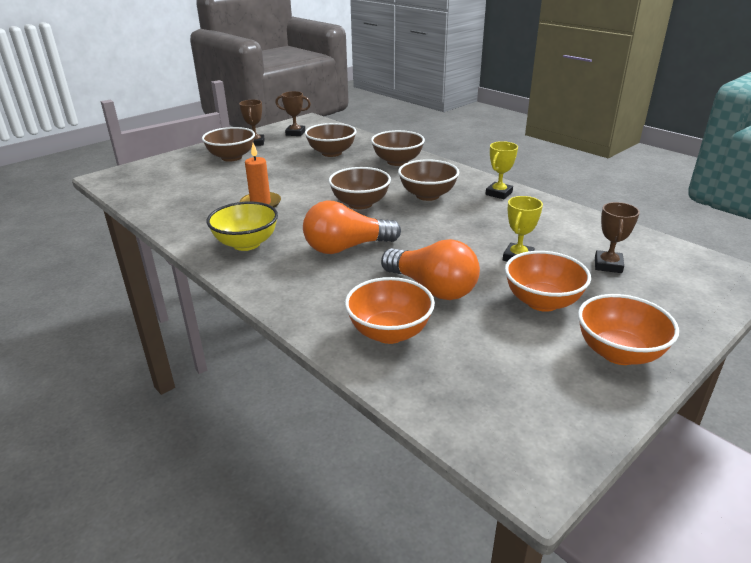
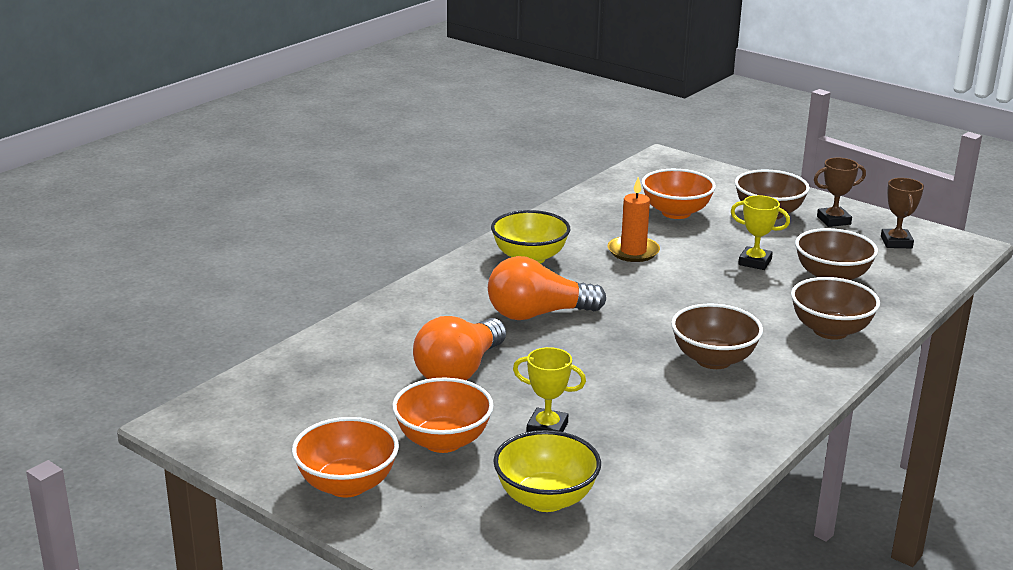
camera: 80 degrees right, 5 degrees down
(346, 248) = (538, 314): orange light bulb -> orange light bulb turned 75 degrees counterclockwise
(360, 204) = (662, 313): brown bowl -> none
(389, 332) = (371, 350): orange bowl -> orange bowl (676, 212)
(499, 193) = (751, 418): yellow trophy -> yellow trophy (755, 262)
(608, 265) = (546, 499): brown trophy -> yellow bowl

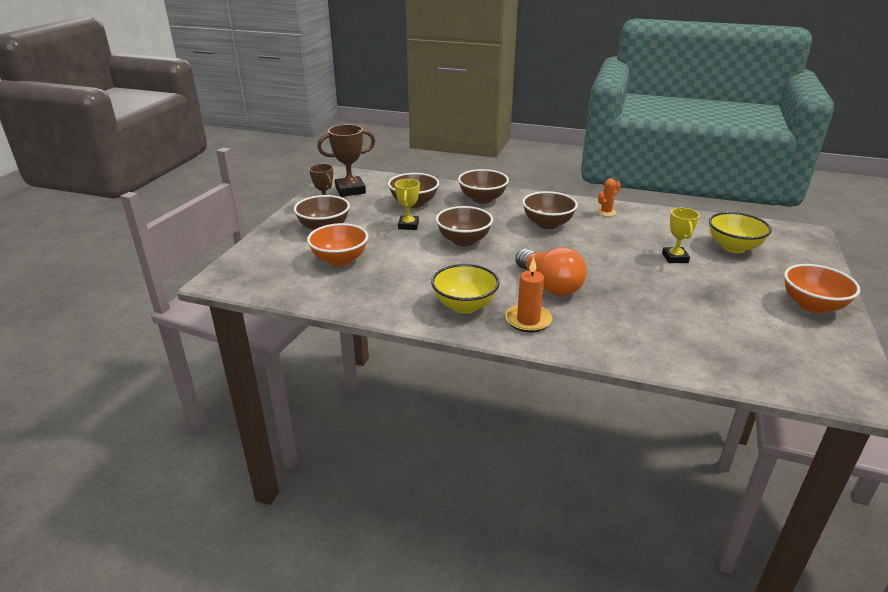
camera: 110 degrees left, 5 degrees up
(443, 441) = (730, 286): orange bowl -> none
(459, 370) = (653, 298): orange light bulb -> none
(633, 251) = (422, 266): orange candle -> orange candle (528, 320)
(689, 288) = (463, 241): none -> brown bowl
(736, 424) = (606, 212): none -> orange cactus
(896, 242) = (350, 190): brown trophy -> brown trophy, size x1.53

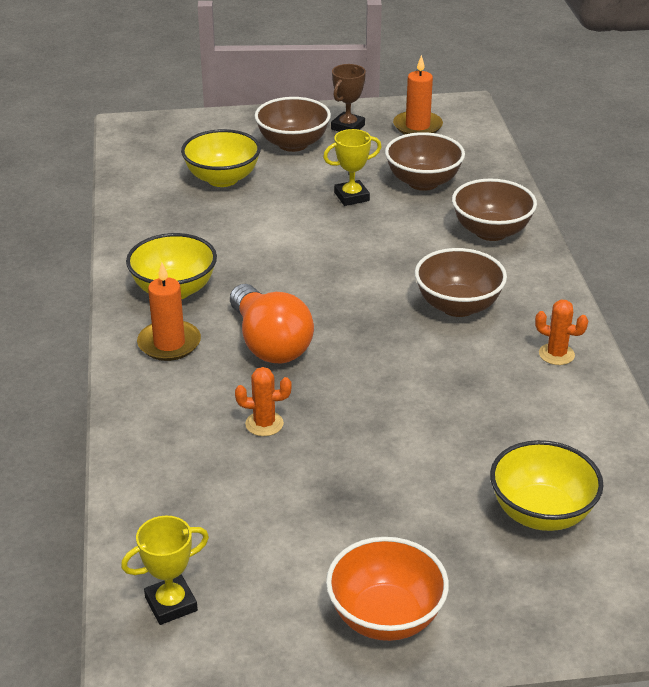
camera: 65 degrees right, 5 degrees up
(340, 260) = (222, 179): orange bowl -> yellow bowl
(350, 190) = (417, 126): brown trophy -> orange candle
(463, 241) = (343, 248): brown bowl -> none
(549, 285) = (269, 343): orange light bulb -> orange light bulb turned 60 degrees counterclockwise
(633, 305) = (264, 424): none -> orange cactus
(675, 258) = (444, 448): yellow trophy -> yellow trophy (171, 604)

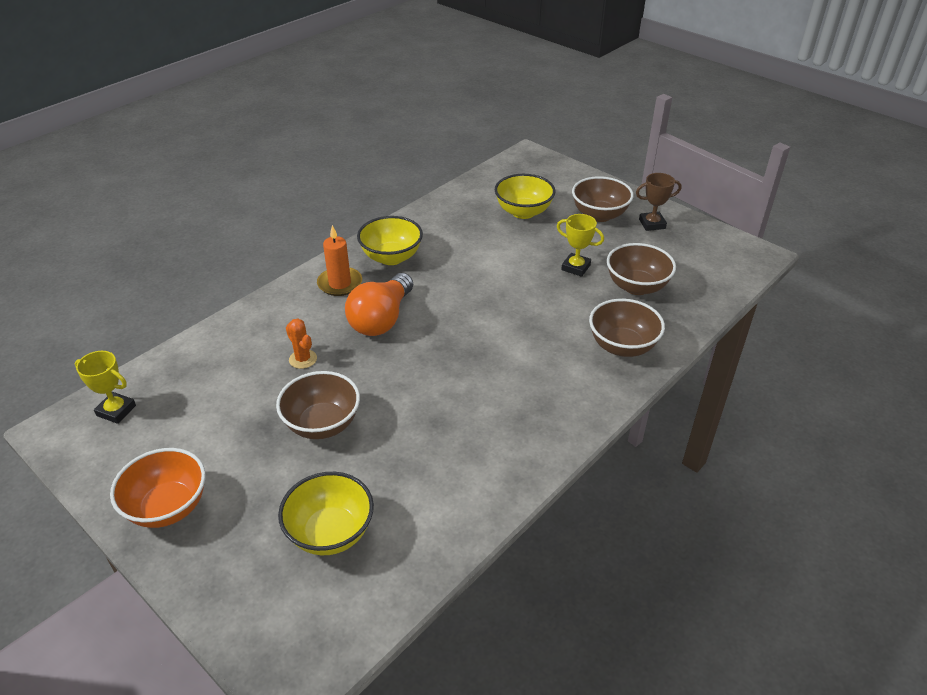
camera: 50 degrees right, 5 degrees up
(417, 126) = (699, 249): orange candle -> none
(458, 306) = (515, 376): brown bowl -> brown bowl (322, 424)
(556, 354) = (517, 452): orange cactus -> none

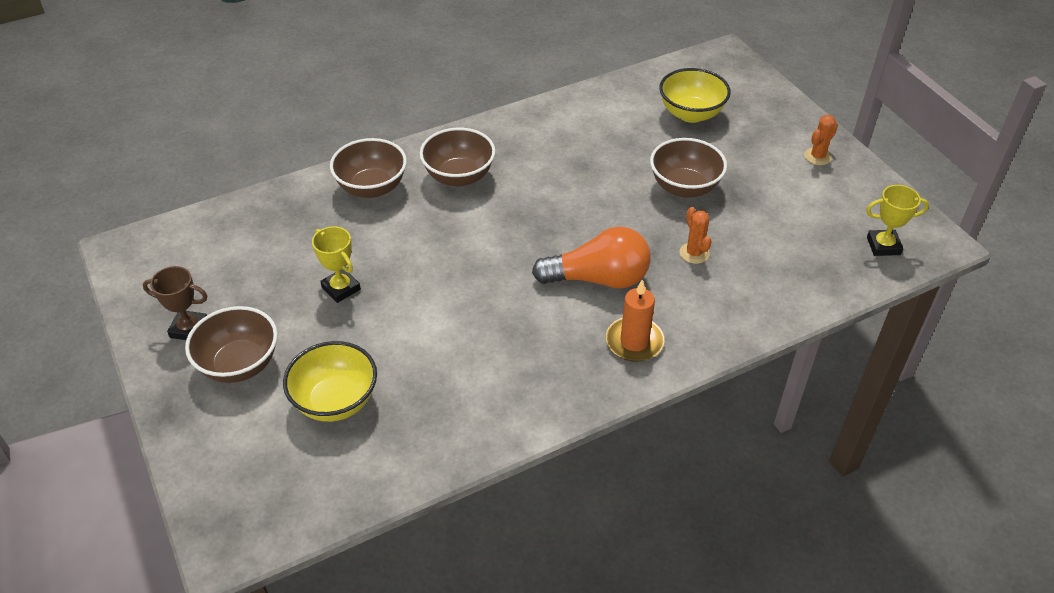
camera: 160 degrees left, 5 degrees up
(116, 410) = (883, 246): yellow trophy -> yellow trophy turned 45 degrees counterclockwise
(168, 507) = (817, 156): orange bowl -> orange cactus
(381, 319) = (598, 279): orange light bulb -> orange light bulb turned 45 degrees clockwise
(391, 257) = (556, 367): yellow bowl -> none
(636, 286) = (297, 245): brown bowl -> brown bowl (459, 176)

